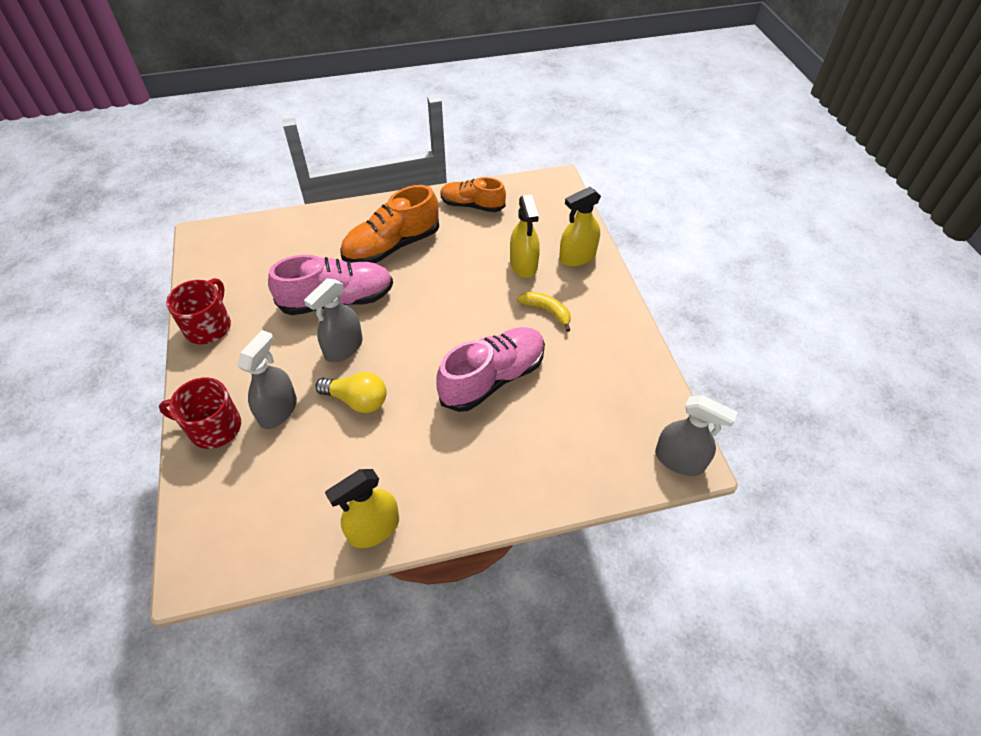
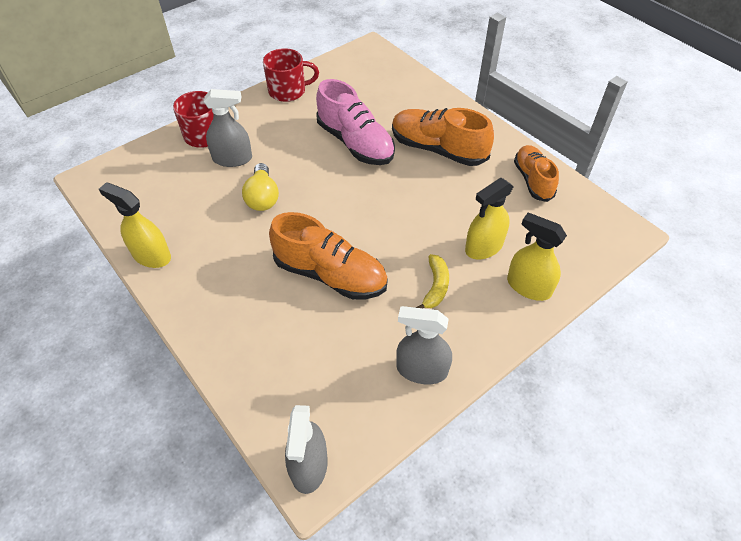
camera: 65 degrees right, 0 degrees up
(343, 348) = (309, 167): grey spray bottle -> grey spray bottle (421, 370)
(492, 378) = (330, 274): pink shoe -> orange shoe

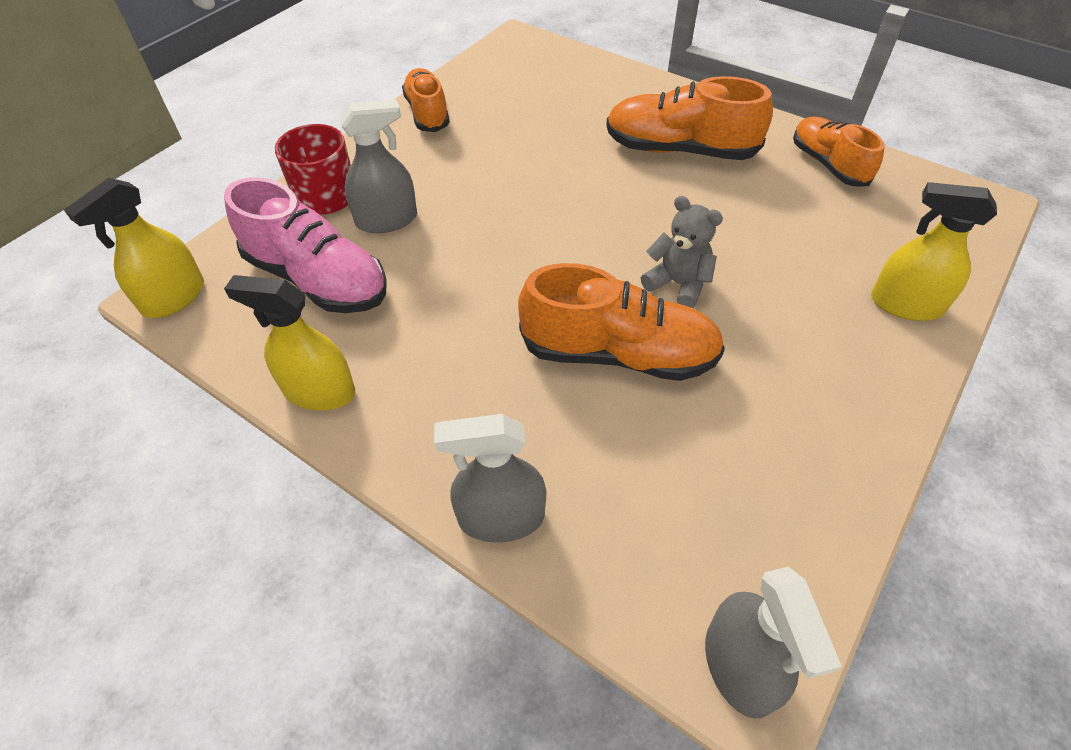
camera: 15 degrees left, 0 degrees up
(262, 197) = (459, 265): yellow light bulb -> none
(288, 91) = (427, 113): red mug -> orange shoe
(355, 143) = (560, 163): pink shoe -> pink shoe (318, 279)
(389, 239) = (678, 284): none -> grey teddy bear
(421, 370) = (827, 461): grey spray bottle -> grey spray bottle (501, 518)
(435, 286) = (780, 335): yellow banana -> none
(484, 247) = (815, 265): yellow spray bottle -> yellow spray bottle (174, 298)

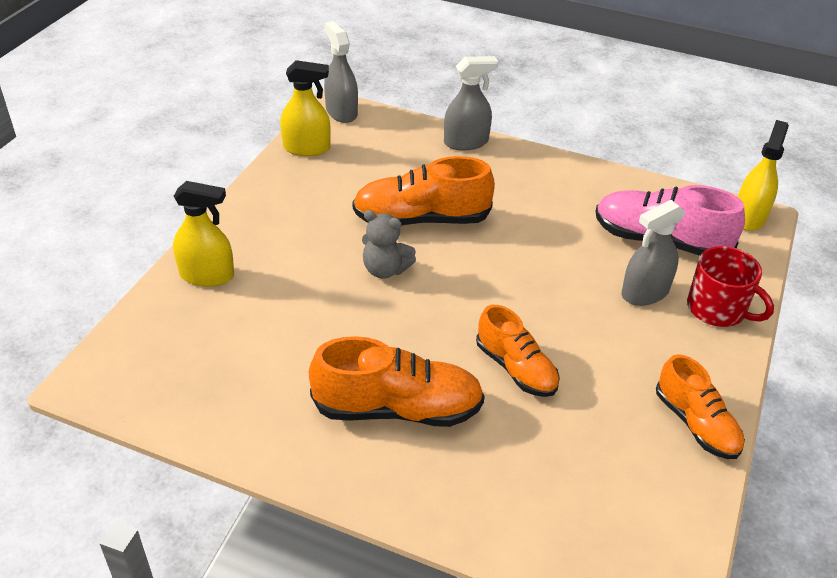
camera: 165 degrees right, 10 degrees down
(319, 391) = (602, 179): yellow spray bottle -> yellow spray bottle (307, 148)
(828, 164) = (237, 410): orange shoe -> orange shoe (516, 368)

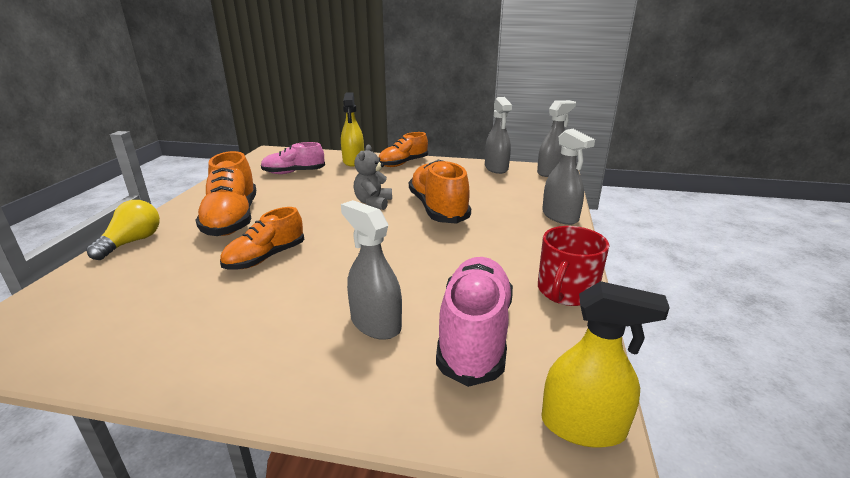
camera: 80 degrees right, 15 degrees down
(228, 347) = (293, 172): none -> pink shoe
(307, 148) = (496, 168): yellow spray bottle -> grey spray bottle
(446, 512) = (132, 242): none -> yellow light bulb
(696, 424) = (169, 362): orange shoe -> orange shoe (403, 163)
(717, 309) = (357, 383): red mug -> red mug (566, 291)

